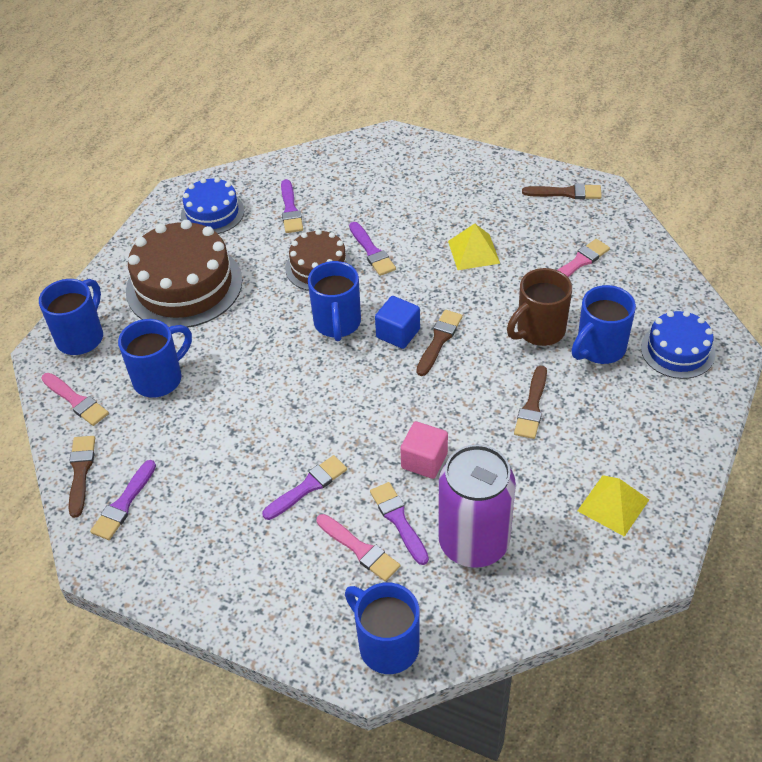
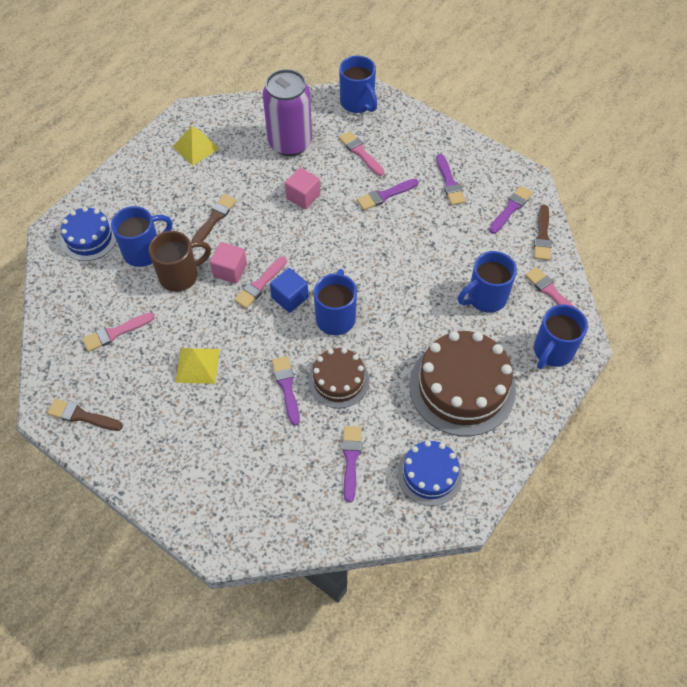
camera: 170 degrees left, 10 degrees up
(399, 520) = (331, 164): purple brush -> purple brush (449, 182)
(439, 340) = (260, 284): brown brush -> pink brush
(482, 348) = (230, 270): none -> pink cube

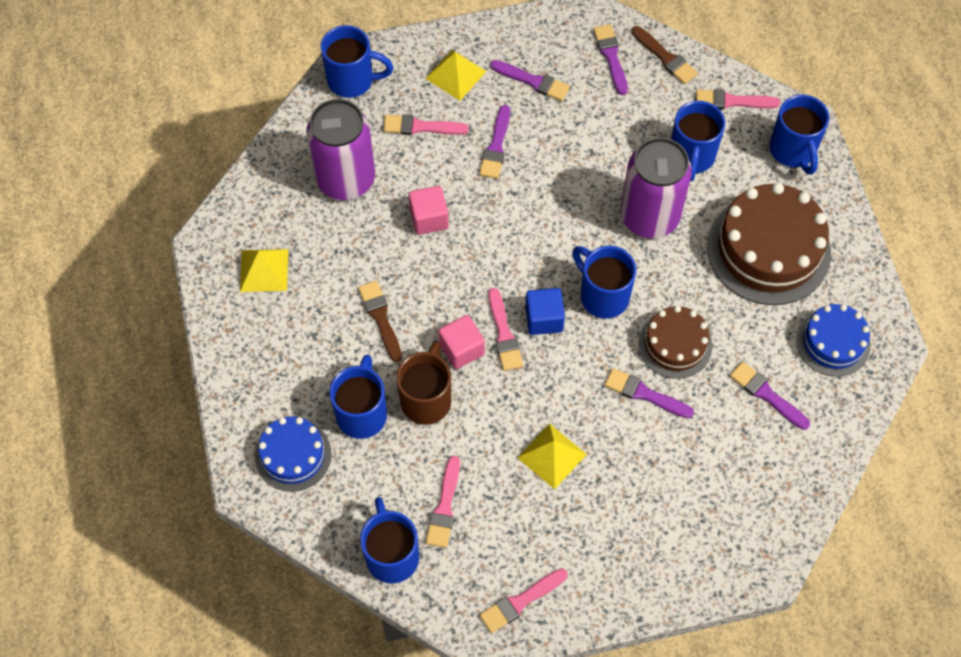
camera: 50 degrees left, 5 degrees up
(62, 328) = (392, 555): none -> blue mug
(82, 416) = (521, 601): brown brush -> pink brush
(413, 144) = (455, 75): none -> yellow pyramid
(417, 304) = (649, 216): none -> purple can

